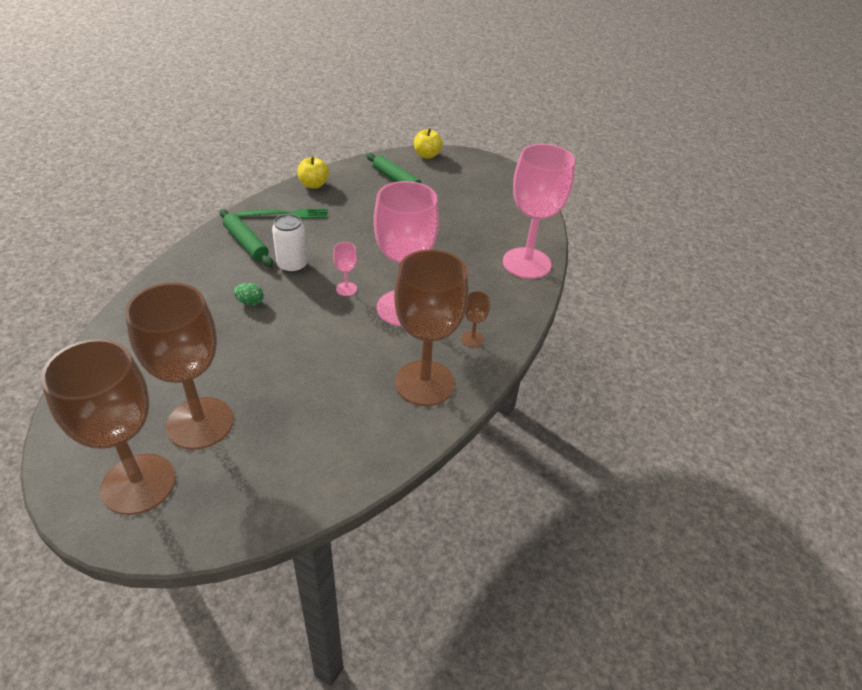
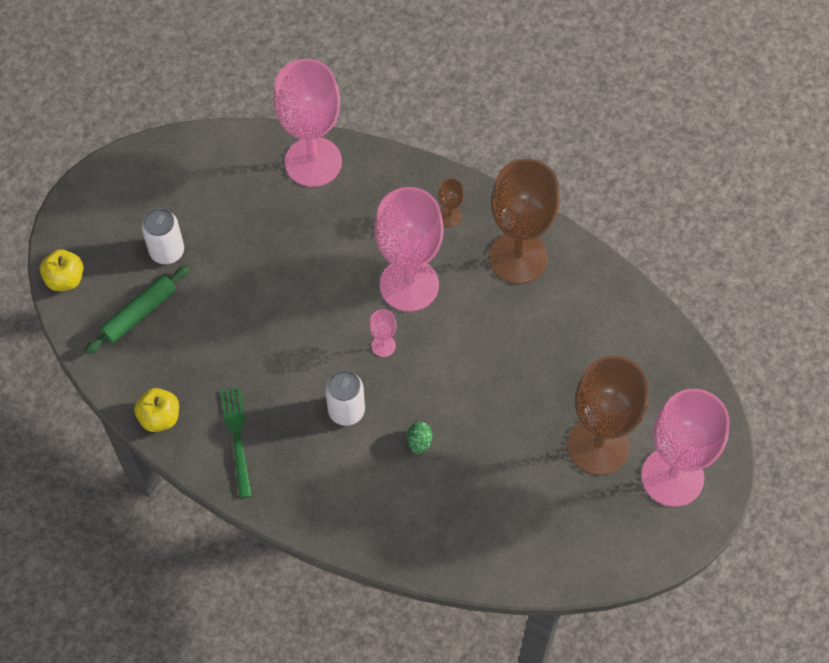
camera: 90 degrees left, 20 degrees up
(138, 483) = (672, 477): brown goblet -> pink goblet
(246, 243) = (307, 473): green rolling pin -> none
(445, 193) = (167, 251): none -> white can

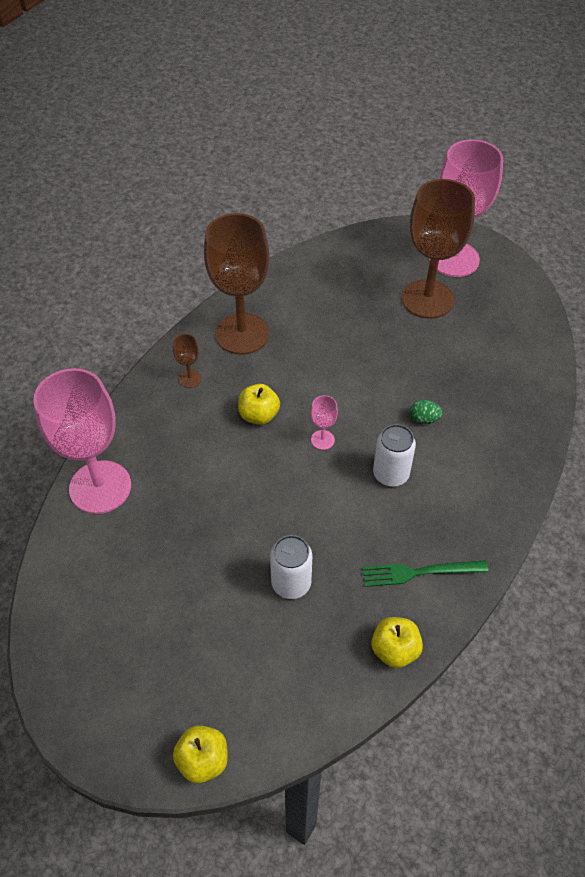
camera: 85 degrees left, 10 degrees down
(139, 313) = (261, 670): green rolling pin -> none
(167, 251) = (184, 638): white can -> white can (291, 583)
(409, 285) = (259, 415): pink goblet -> yellow apple

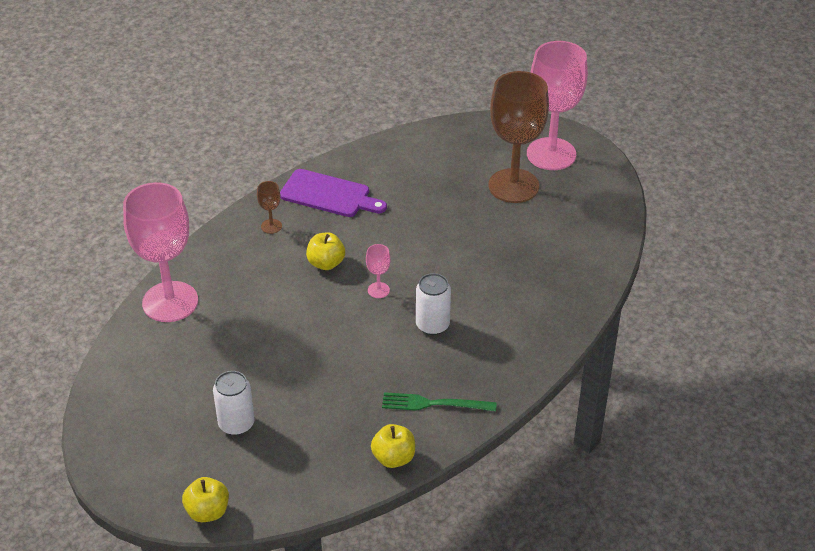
camera: 10 degrees right, 10 degrees down
(242, 334) = (329, 195): brown goblet -> purple cutting board
(291, 583) = (318, 396): white can -> white can (236, 424)
(424, 419) = (477, 285): green egg -> none

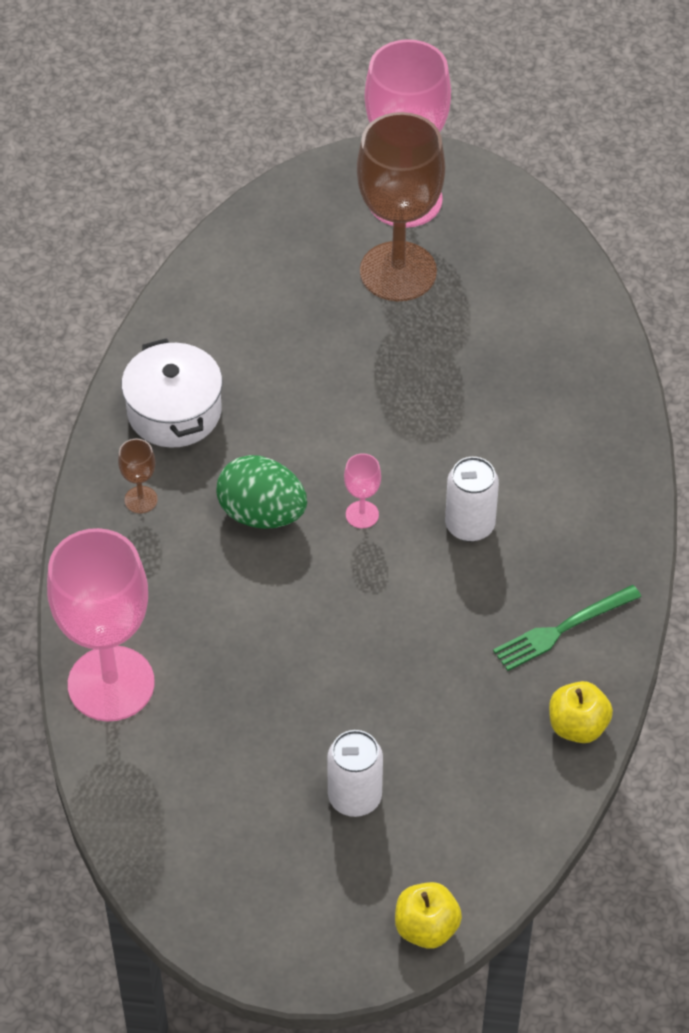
camera: 35 degrees left, 10 degrees up
(326, 263) = (262, 514): yellow apple -> green egg
(329, 195) = (174, 411): purple cutting board -> white pot

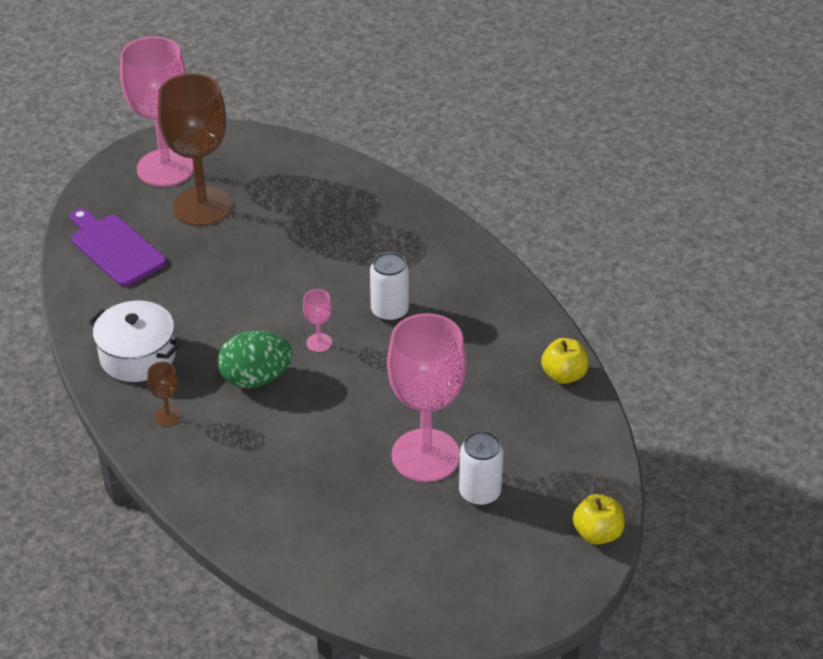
camera: 40 degrees left, 10 degrees down
(111, 684) = (260, 529): pink goblet -> pink goblet (425, 455)
(266, 268) = (115, 248): none -> purple cutting board
(562, 629) = (501, 331): green fork -> none

